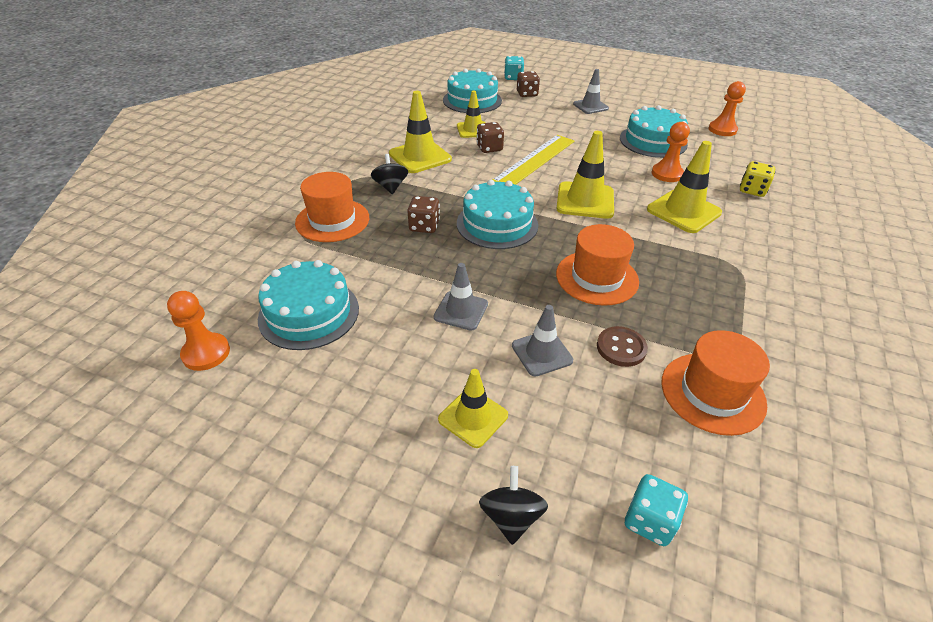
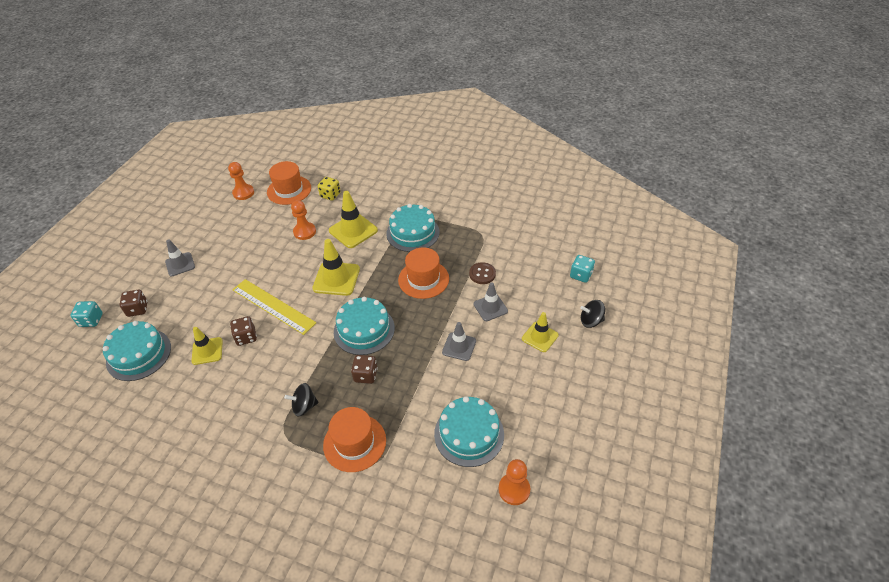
camera: 90 degrees left, 5 degrees up
(420, 157) = (253, 389): yellow traffic cone -> none
(653, 141) = (254, 232): turquoise cake -> turquoise cake (413, 233)
(712, 393) = (508, 244): orange hat -> orange hat (289, 190)

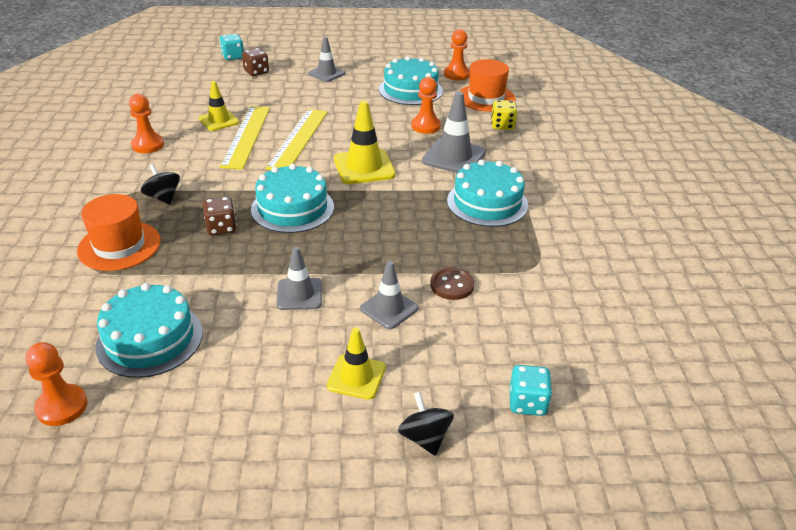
camera: 65 degrees right, 10 degrees down
(139, 354) = (201, 89): turquoise cake -> turquoise cake (410, 90)
(213, 407) = (148, 145): none -> orange pawn
(246, 337) = (246, 136): brown dice -> yellow ruler
(353, 230) = (454, 157): yellow traffic cone -> grey traffic cone
(423, 279) = (406, 233): orange hat -> none

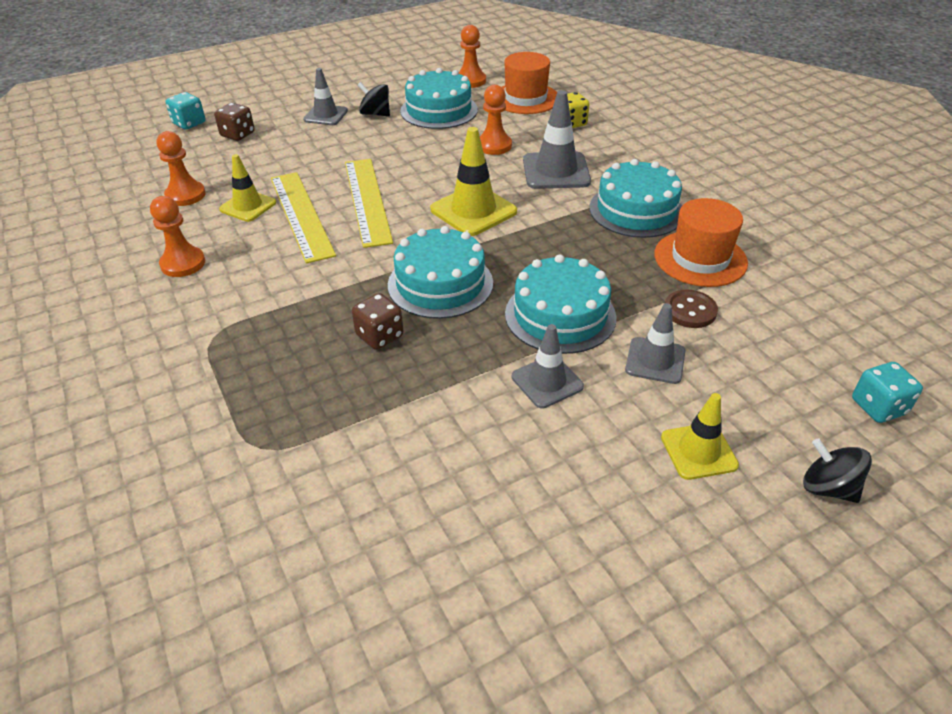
camera: 25 degrees left, 5 degrees up
(62, 406) = (401, 647): orange pawn -> orange pawn (185, 195)
(119, 246) = (271, 405): orange hat -> orange hat (700, 258)
(150, 339) = (427, 508): turquoise cake -> turquoise cake (560, 315)
(163, 197) = (269, 323): black spinning top -> black spinning top (375, 114)

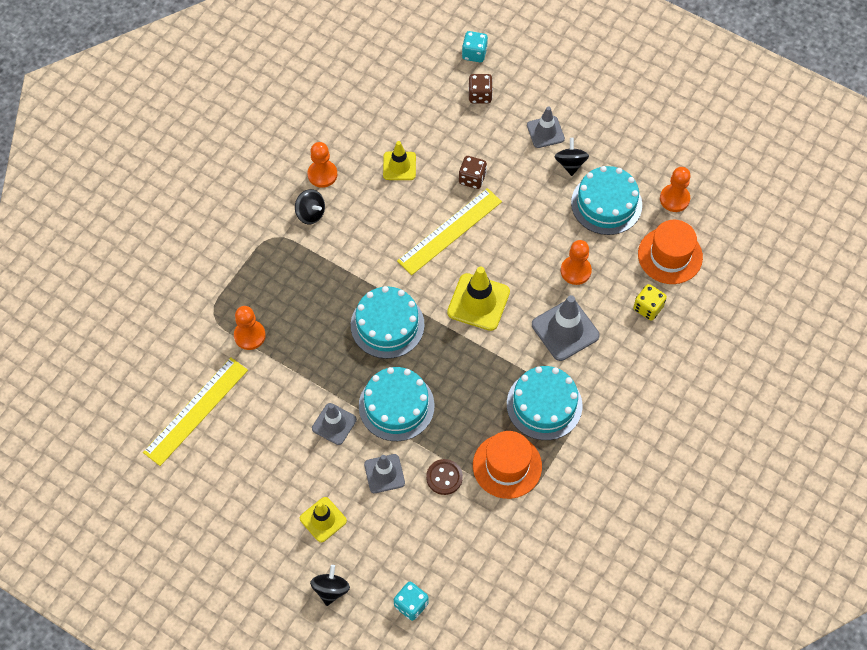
camera: 60 degrees right, 20 degrees up
(185, 195) = (388, 121): orange pawn -> orange pawn (249, 335)
(221, 292) = (310, 213): none -> black spinning top
(301, 215) = (409, 203): yellow ruler -> yellow ruler (196, 411)
(379, 336) = (322, 319): brown dice -> brown dice (472, 178)

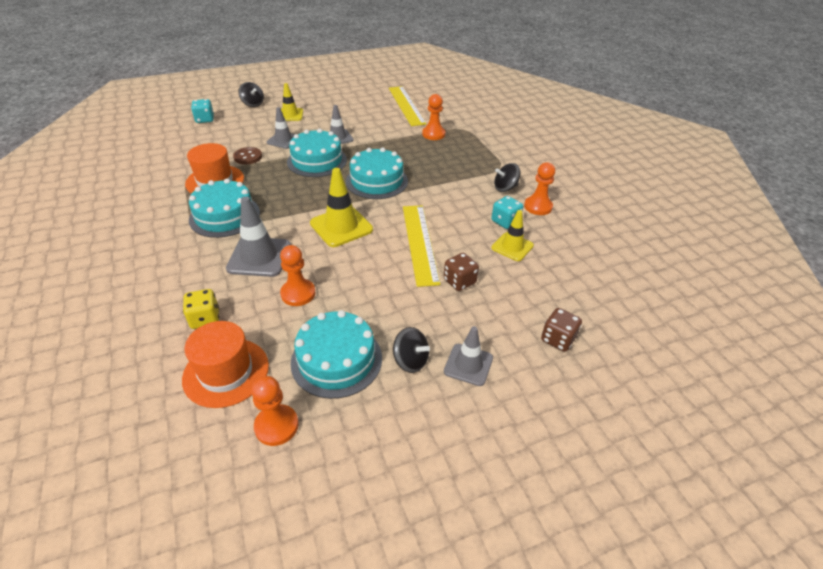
camera: 125 degrees right, 20 degrees down
(474, 53) = (623, 366): turquoise dice -> turquoise dice (505, 222)

